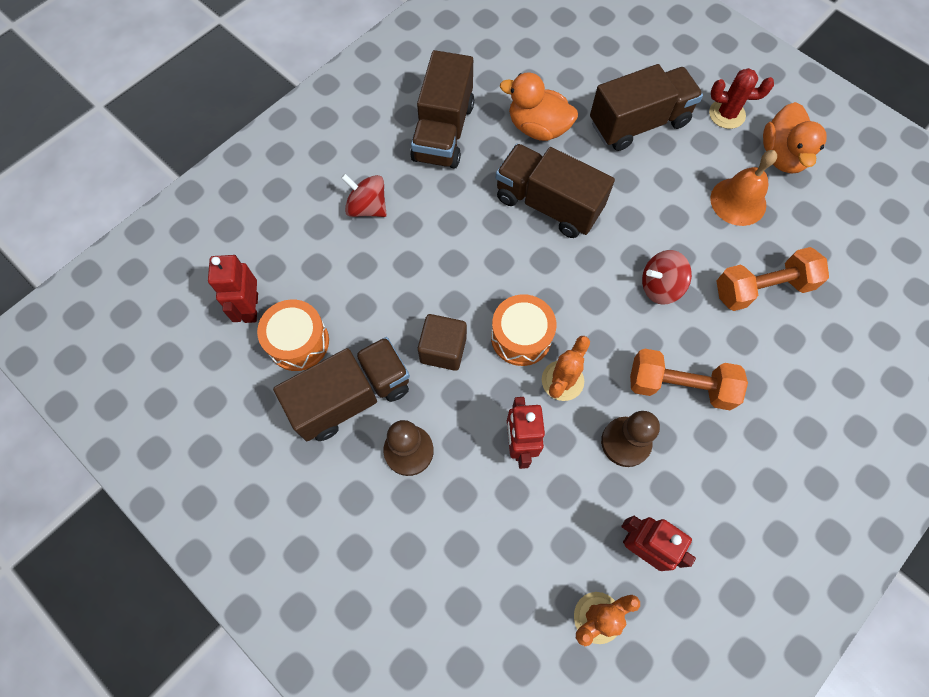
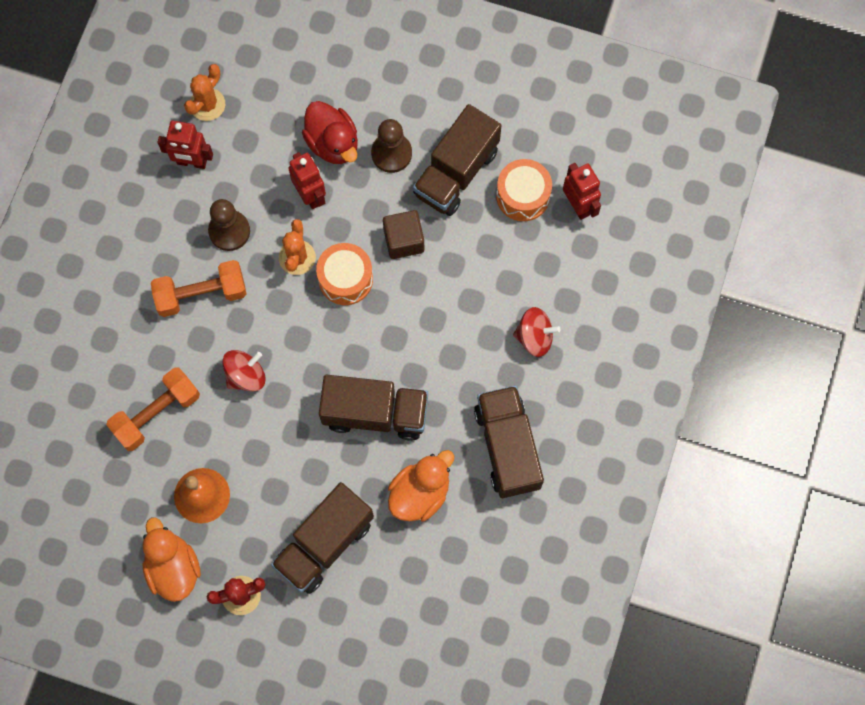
camera: 155 degrees right, 5 degrees up
(468, 493) = (333, 143): none -> red duck
(538, 128) = (420, 493): orange duck -> orange duck turned 45 degrees counterclockwise

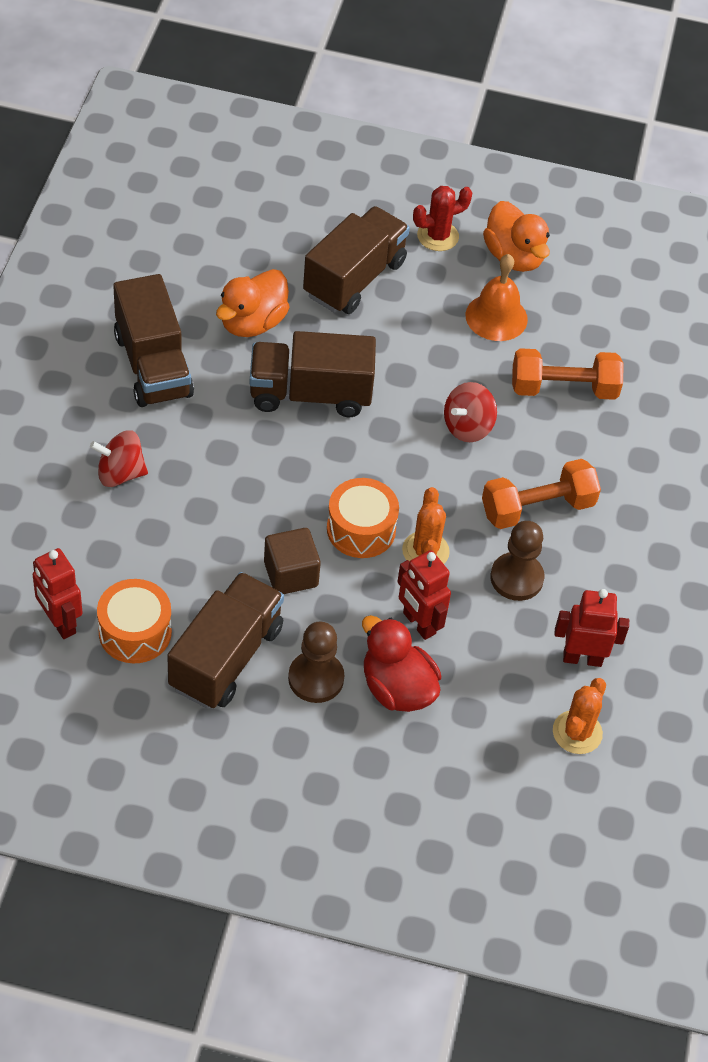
camera: 170 degrees right, 20 degrees down
(156, 413) = (563, 388): orange dumbbell -> orange dumbbell turned 45 degrees clockwise

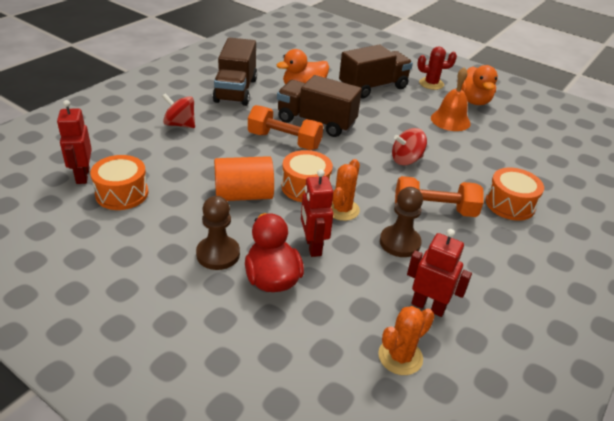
camera: 25 degrees right, 15 degrees down
(226, 657) = (167, 224): brown truck -> none
(291, 574) = (243, 195): brown cube -> orange cylinder
(563, 388) = (480, 159): orange dumbbell -> orange dumbbell (284, 141)
(625, 461) = (510, 204): none -> orange drum

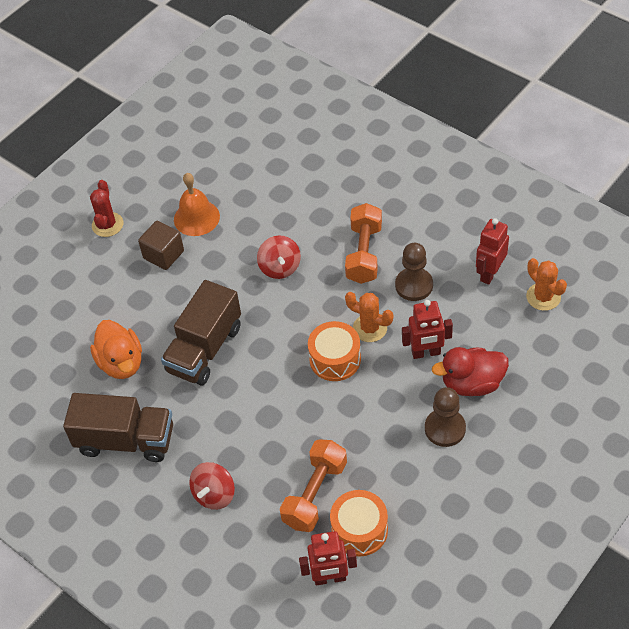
camera: 80 degrees left, 15 degrees up
(243, 195) = (353, 414): orange cylinder -> none
(284, 141) = (247, 381): orange dumbbell -> orange dumbbell (315, 494)
(373, 87) = (117, 286): brown truck -> none
(408, 106) = (163, 255): none -> brown cube
(473, 101) = (151, 189): orange duck -> none
(510, 204) = (350, 193): orange drum -> none

